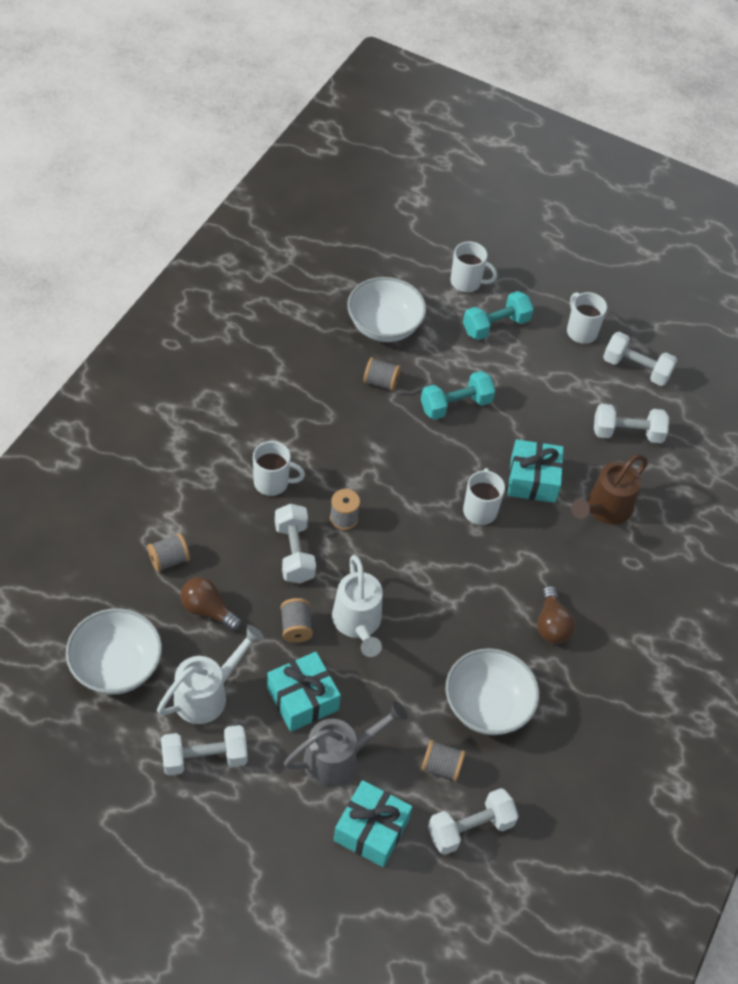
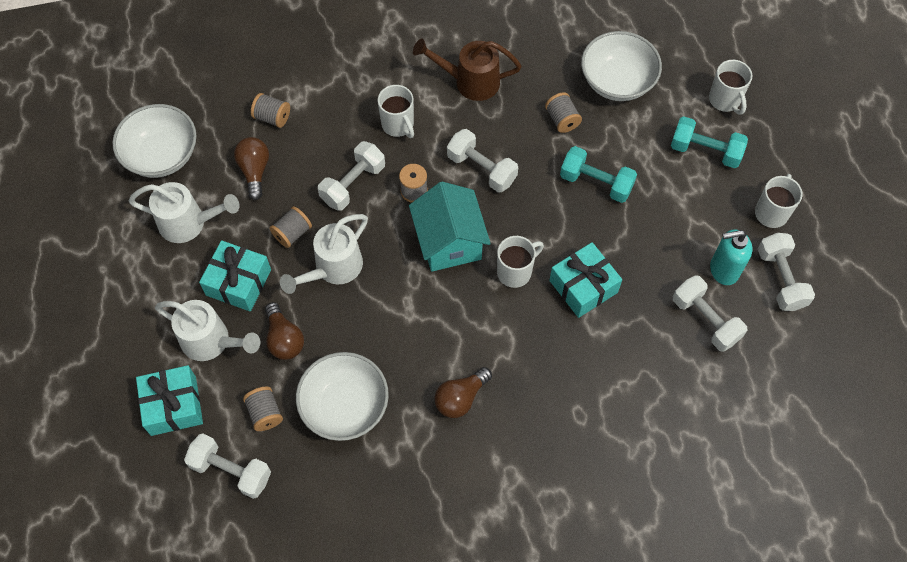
camera: 55 degrees right, 10 degrees up
(204, 758) = (139, 260): white dumbbell -> white dumbbell (481, 169)
(338, 759) = (211, 341): grey watering can -> white watering can
(387, 704) = (284, 339): none -> brown light bulb
(412, 531) = (449, 242): none -> turquoise house
(599, 392) = (723, 270): none -> turquoise soap dispenser
(605, 509) = (610, 358): brown watering can -> brown watering can (470, 81)

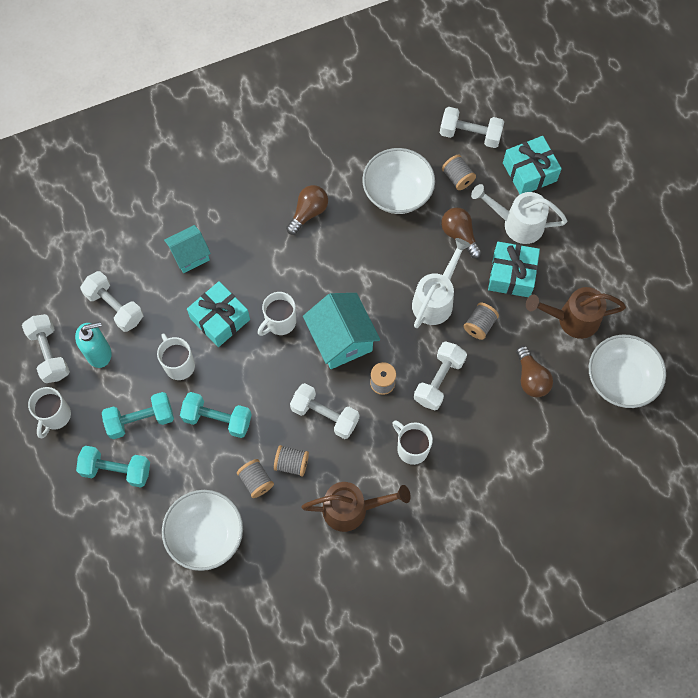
camera: 170 degrees right, 5 degrees up
(189, 223) = (572, 319): white watering can -> brown watering can
(272, 117) = (532, 436): grey spool -> grey spool (291, 463)
(612, 368) = (190, 255): none -> turquoise house
(678, 194) = (140, 420): none -> turquoise dumbbell
(725, 100) = (97, 531): white mug -> white mug (179, 365)

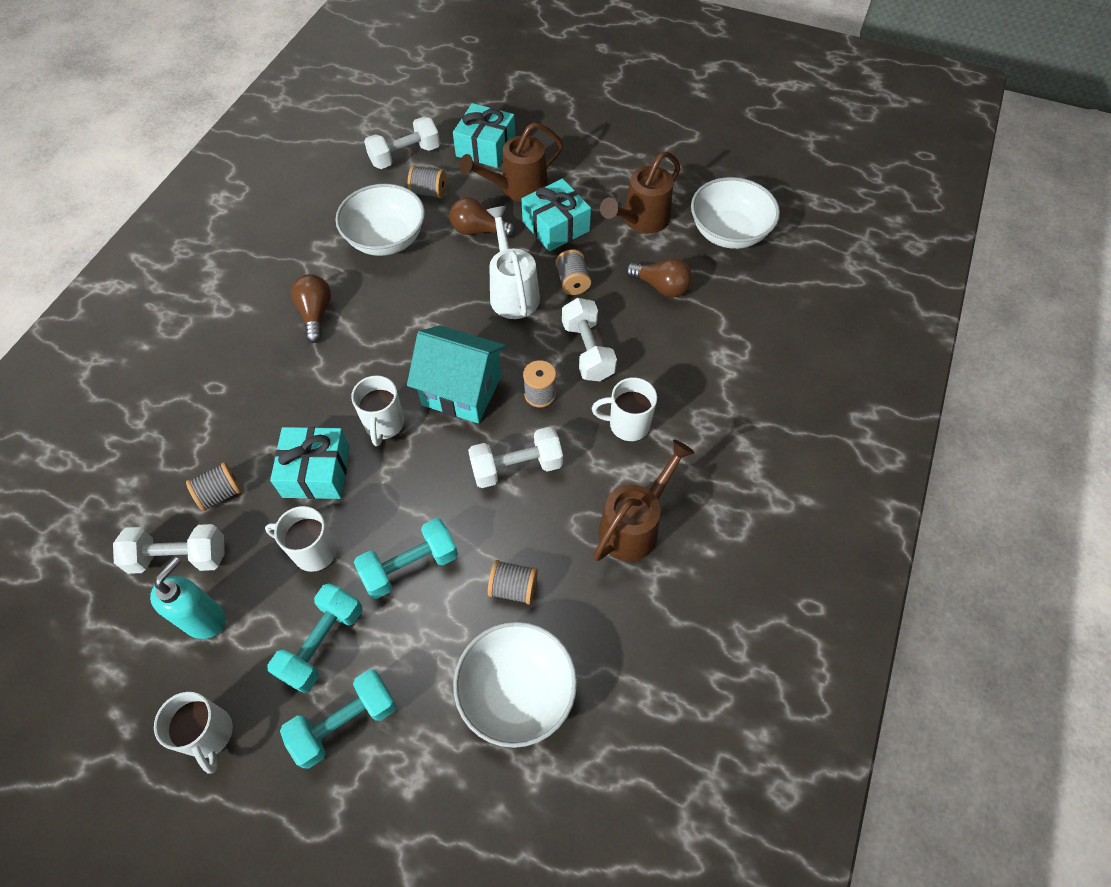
camera: 45 degrees left, 10 degrees down
(49, 353) = (138, 673): white dumbbell -> none
(190, 255) = (223, 441): turquoise house -> none
(291, 463) = (531, 538): grey spool -> grey spool (220, 494)
(517, 224) = (518, 188): white watering can -> brown watering can

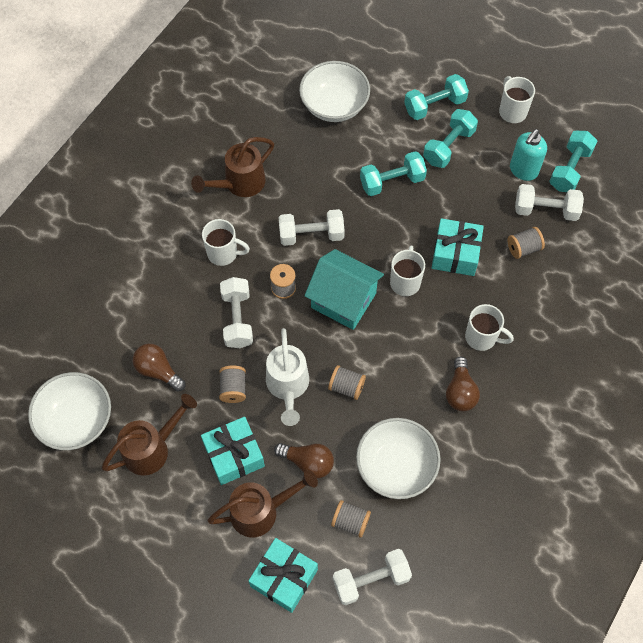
camera: 170 degrees left, 5 degrees up
(129, 634) = (570, 169): none -> turquoise dumbbell
(313, 551) = (456, 200): white mug -> white mug (482, 337)
(513, 588) = (327, 159): grey spool -> grey spool (346, 387)

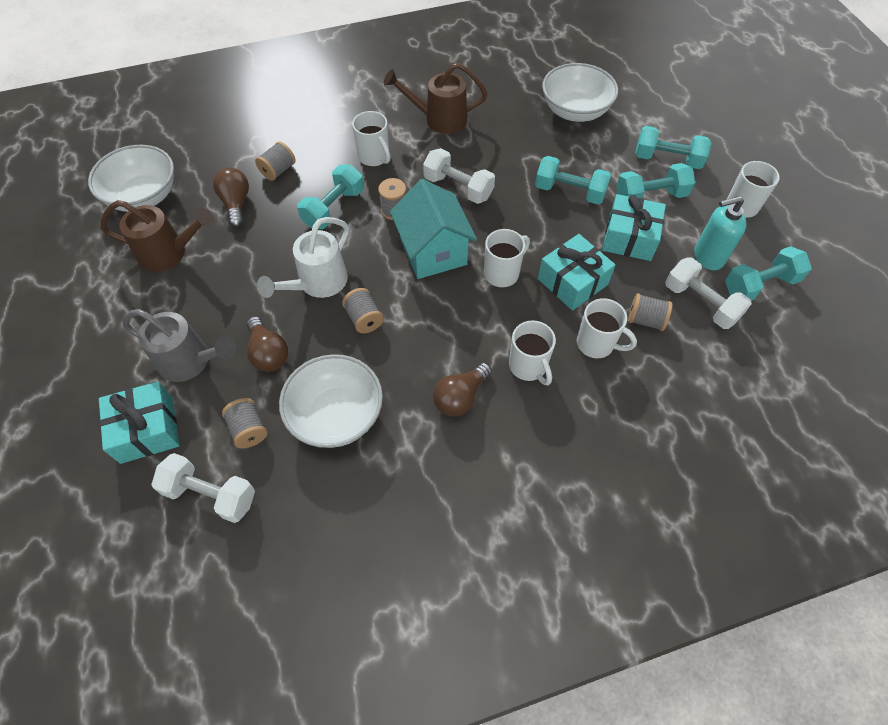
camera: 40 degrees right, 5 degrees down
(233, 389) = (275, 255): grey spool -> grey spool (278, 170)
(234, 455) = (220, 303): turquoise gift -> turquoise gift (629, 238)
(237, 319) = (334, 208): white dumbbell -> turquoise dumbbell
(261, 511) = (190, 361): brown watering can -> grey watering can
(508, 289) = (596, 344): none -> white mug

